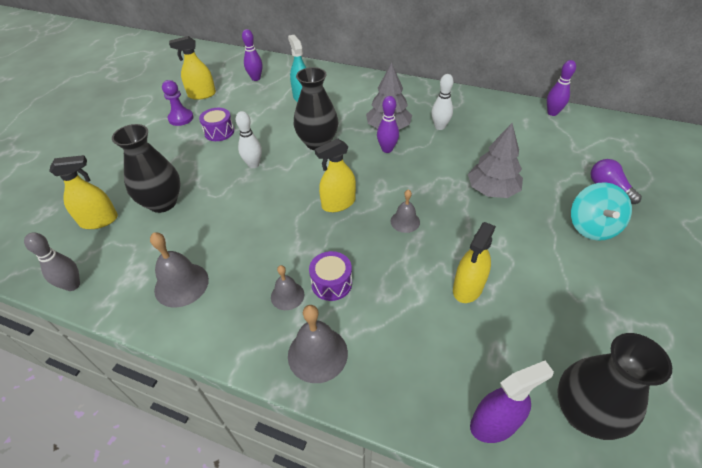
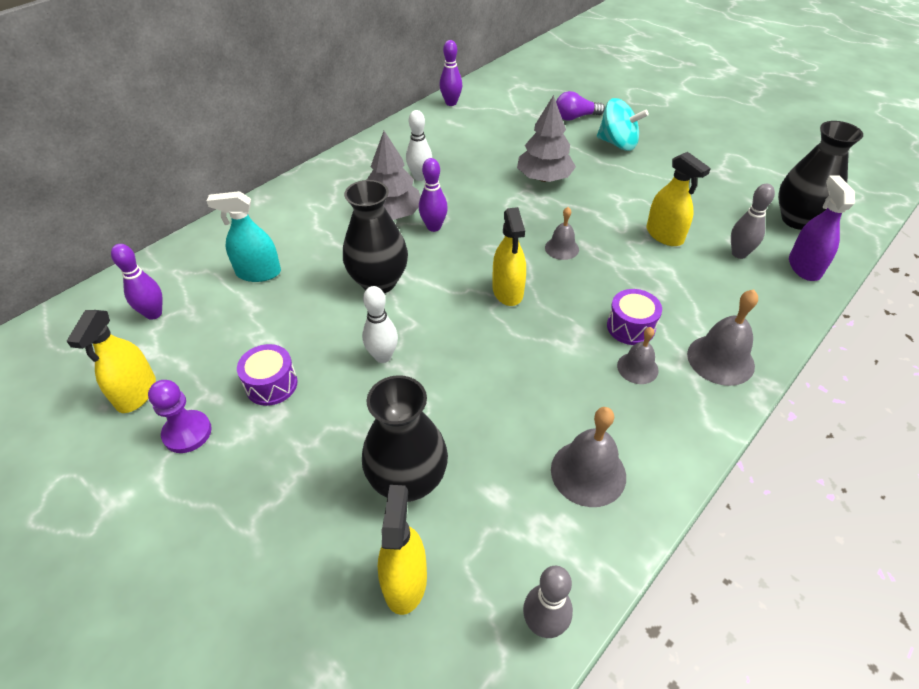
camera: 70 degrees left, 0 degrees up
(478, 355) = (739, 253): none -> grey bowling pin

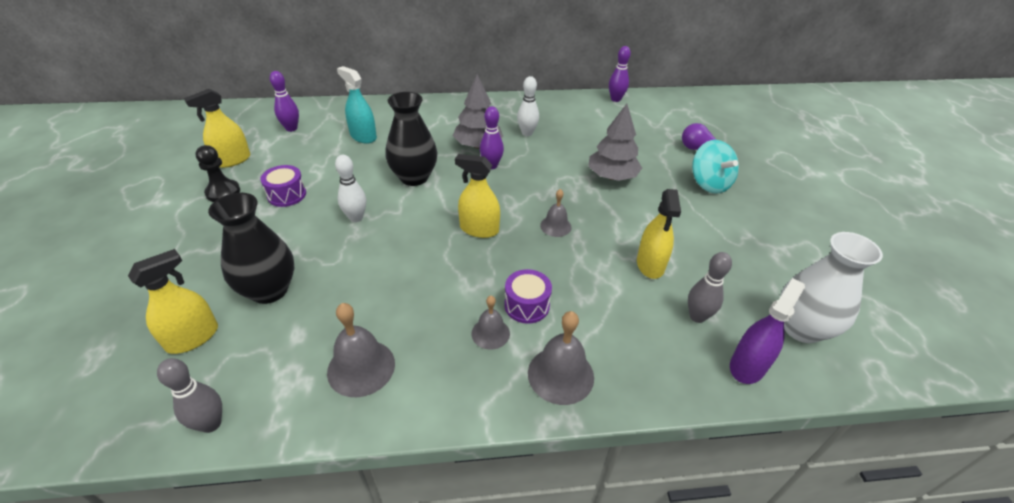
camera: 40 degrees right, 5 degrees down
(187, 433) = (223, 192): purple pawn -> black pawn
(508, 291) = (479, 229): yellow spray bottle -> yellow spray bottle turned 75 degrees clockwise
(798, 220) = (801, 328): black vase -> white vase

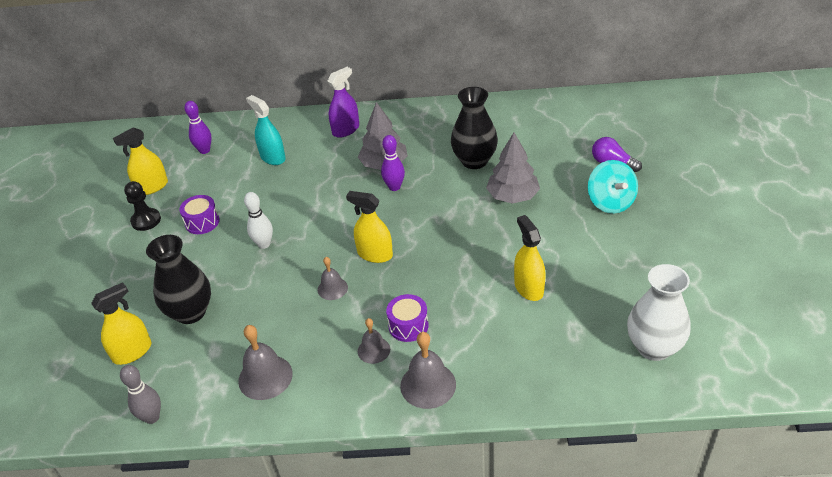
camera: 10 degrees right, 0 degrees up
(414, 177) = (319, 201): black vase -> black vase (474, 161)
(527, 133) = (435, 148): white bowling pin -> none
(555, 226) = (447, 250): grey bell -> grey bell (332, 288)
(615, 99) = (537, 103): purple bowling pin -> none
(650, 264) = (528, 288): yellow spray bottle -> yellow spray bottle turned 150 degrees clockwise
(697, 316) = (560, 336): grey bowling pin -> none
(747, 366) = (592, 379): purple spray bottle -> purple spray bottle (346, 130)

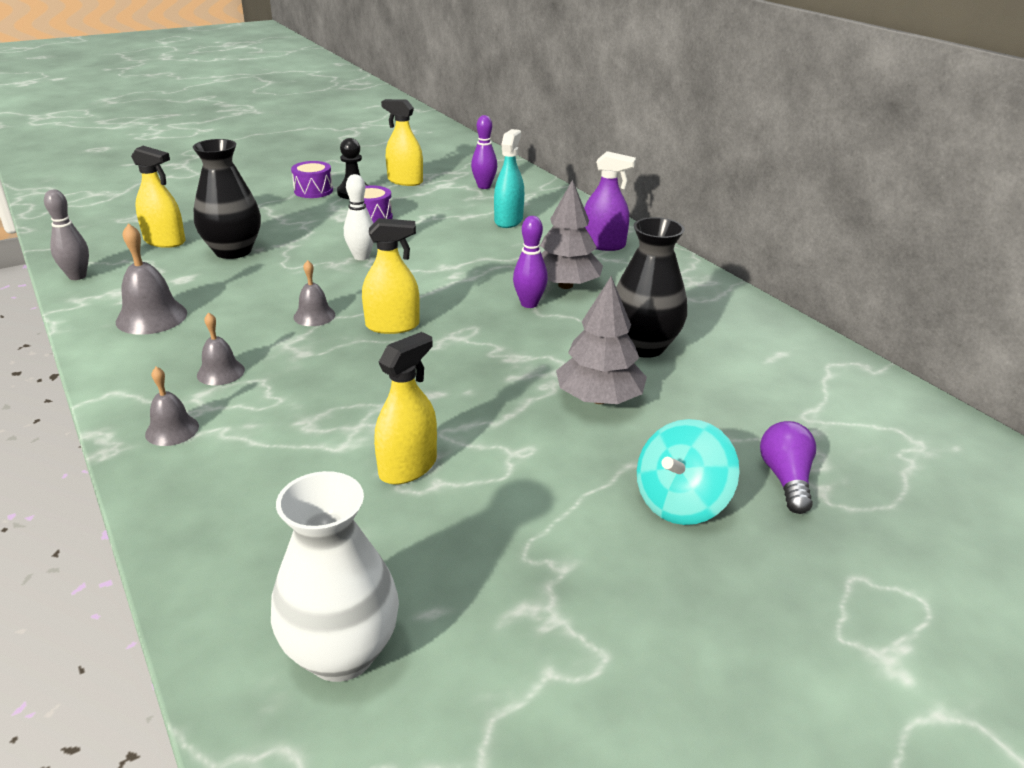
camera: 55 degrees right, 10 degrees down
(375, 254) = (392, 326): yellow spray bottle -> yellow spray bottle turned 90 degrees clockwise
(408, 326) = (275, 385): purple drum -> purple drum (313, 191)
(428, 385) = (172, 430): grey bell -> grey bell, size x0.62

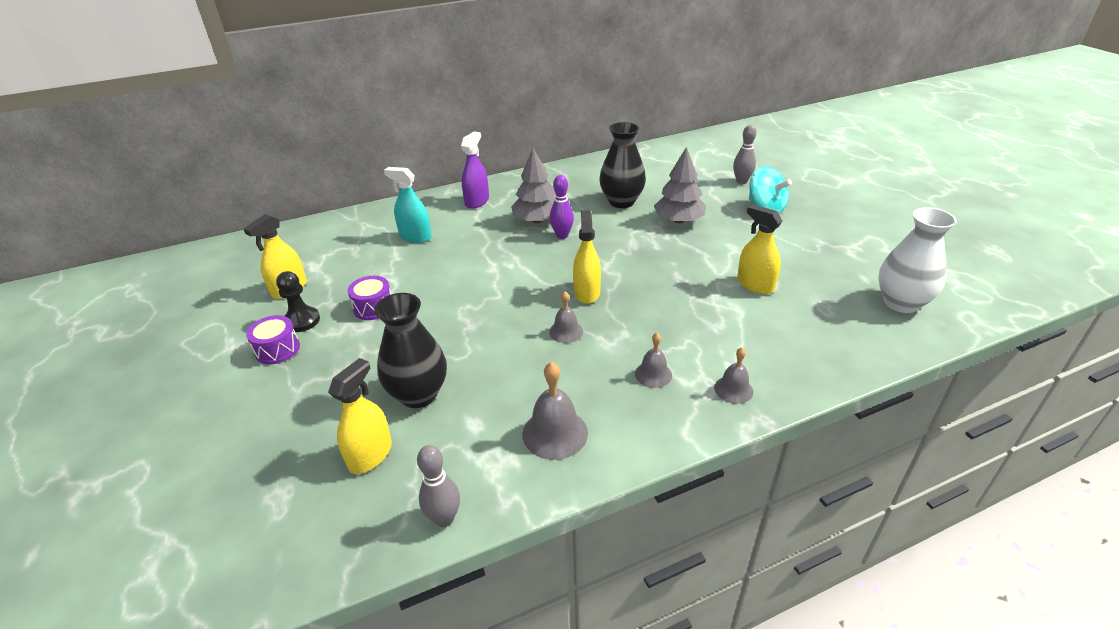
camera: 80 degrees left, 5 degrees up
(361, 257) = (460, 311): white bowling pin -> none
(484, 186) = (332, 245): purple bowling pin -> none
(785, 479) = (741, 181): purple light bulb -> grey bowling pin

